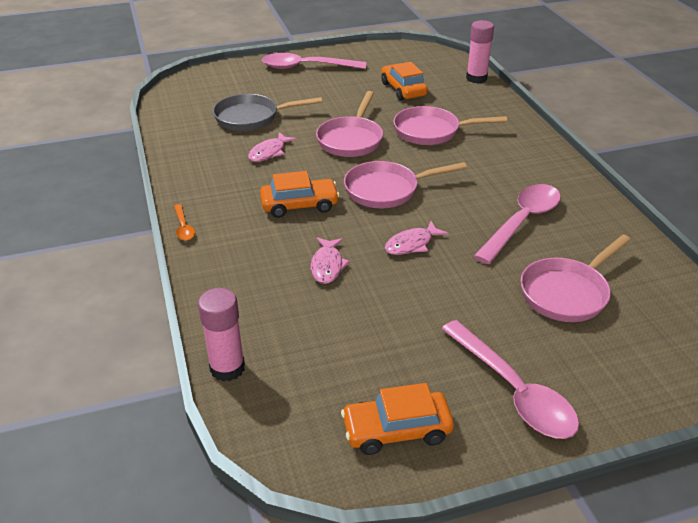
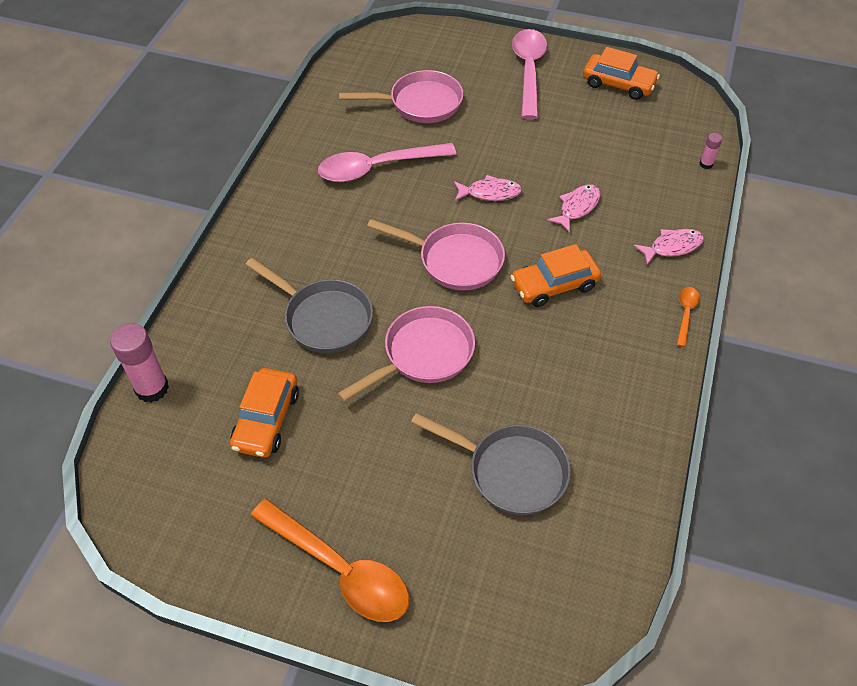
camera: 145 degrees left, 15 degrees up
(227, 368) = (706, 164): pink glue stick -> pink glue stick, size x0.49
(269, 152) = (533, 384): pink fish -> pink fish (672, 247)
(299, 205) = (554, 285): orange car -> orange car turned 45 degrees counterclockwise
(306, 67) = (340, 569): pink spoon -> orange spoon
(431, 131) = (323, 318): pink pan -> grey pan

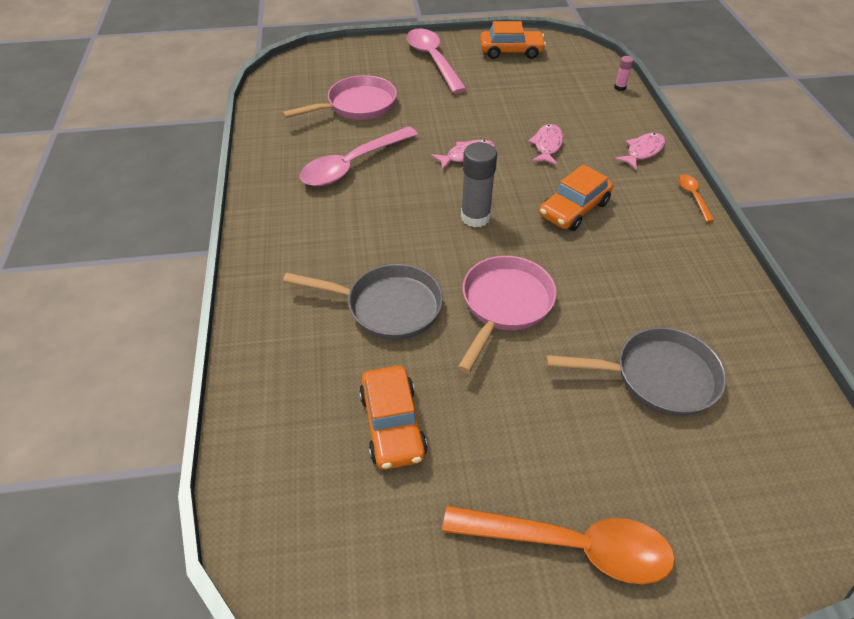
camera: 25 degrees left, 5 degrees down
(152, 388) = (245, 442): pink glue stick -> none
(455, 260) = (475, 217): pink pan -> grey glue stick

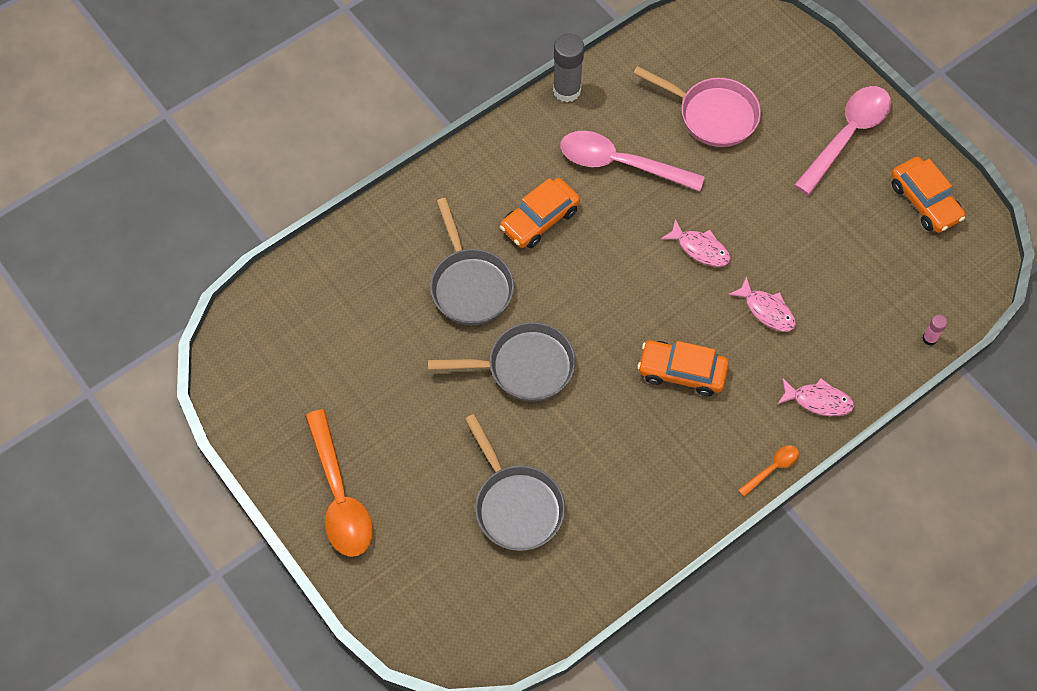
camera: 60 degrees right, 15 degrees up
(393, 424) = (367, 346): orange car -> orange car (540, 219)
(475, 217) = (616, 297): grey glue stick -> grey glue stick (566, 90)
(504, 305) = (524, 367): pink pan -> grey pan
(547, 145) = (766, 310): pink fish -> pink fish turned 60 degrees clockwise

